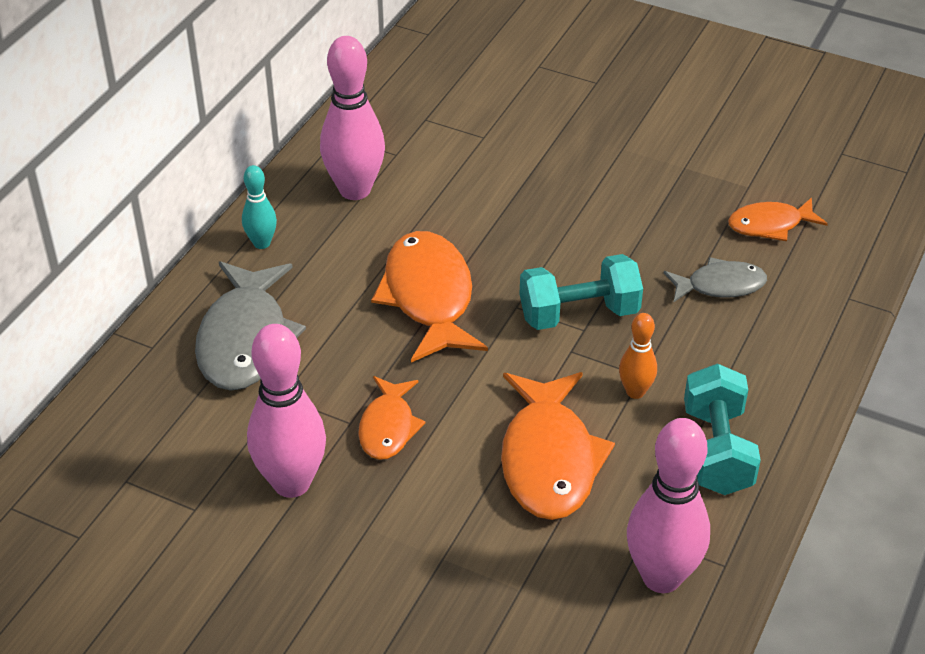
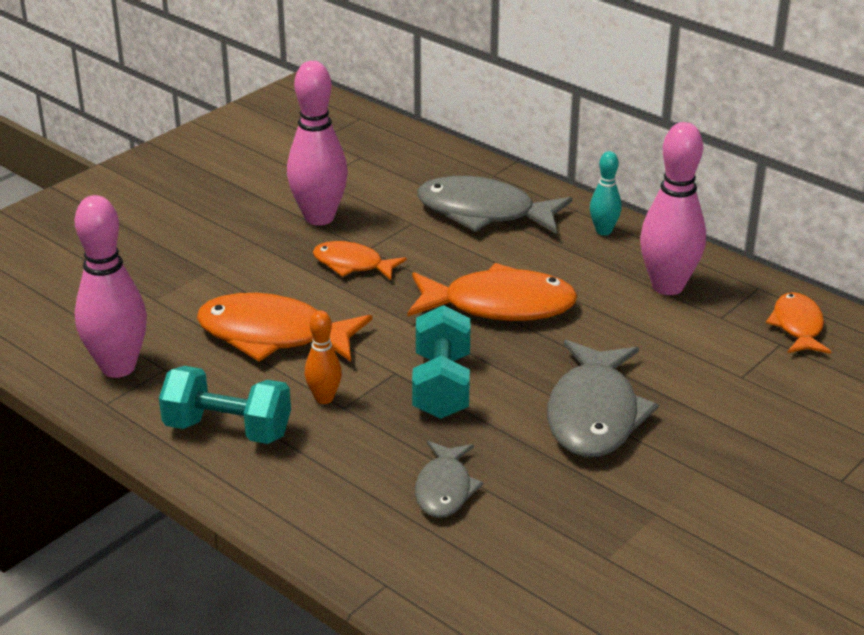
camera: 105 degrees right, 10 degrees down
(576, 213) = (594, 414): none -> grey fish
(770, 225) = (530, 555): orange fish -> orange fish (797, 326)

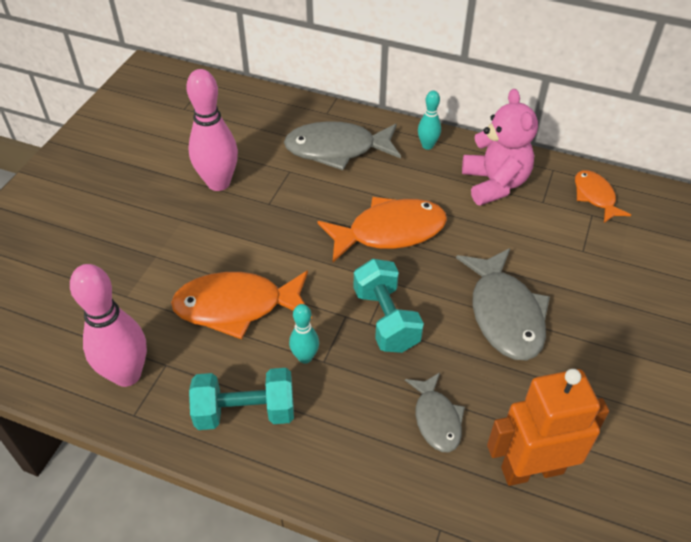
camera: 20 degrees left, 15 degrees up
(324, 398) = (305, 357): orange bowling pin -> turquoise bowling pin
(352, 264) = (265, 221): orange fish -> none
(530, 562) = (531, 469): none -> orange robot
(667, 286) = (494, 184): pink bowling pin -> pink teddy bear

